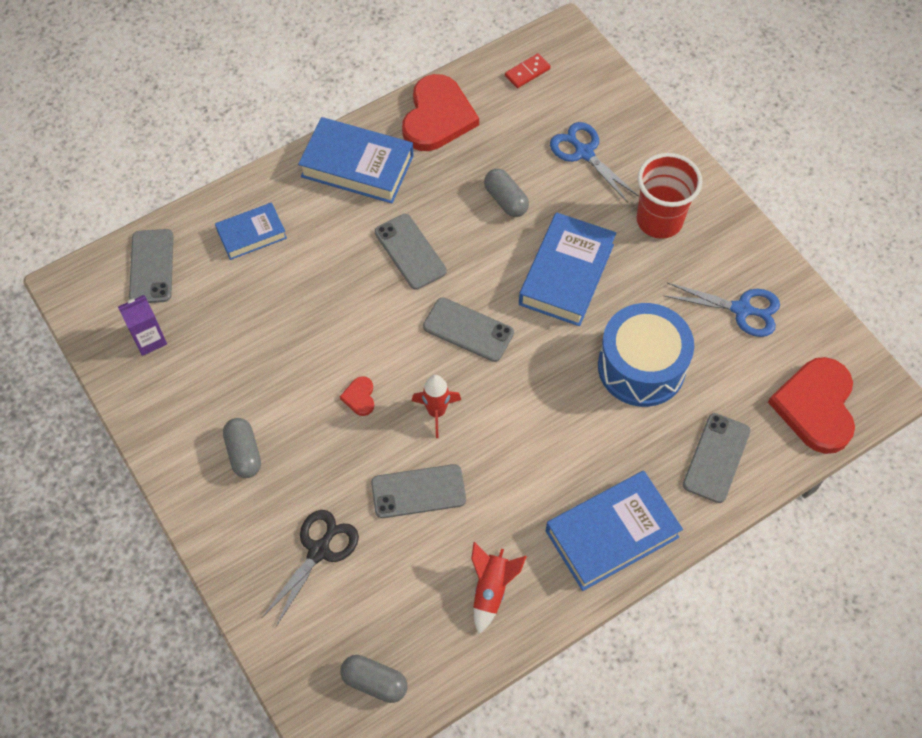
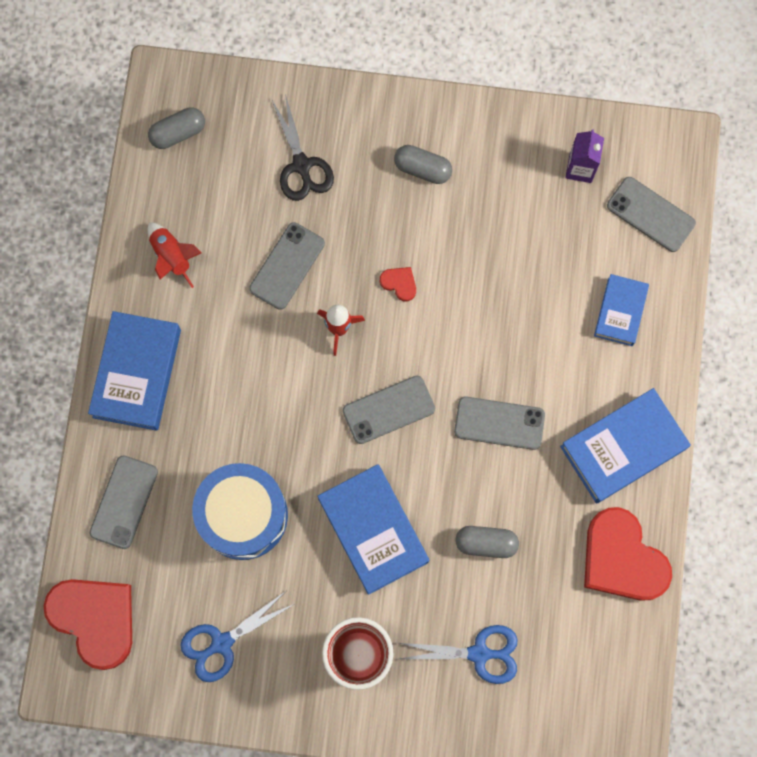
camera: 130 degrees right, 15 degrees up
(527, 72) = (609, 681): red domino -> none
(716, 458) = (124, 502): grey phone -> grey phone turned 45 degrees clockwise

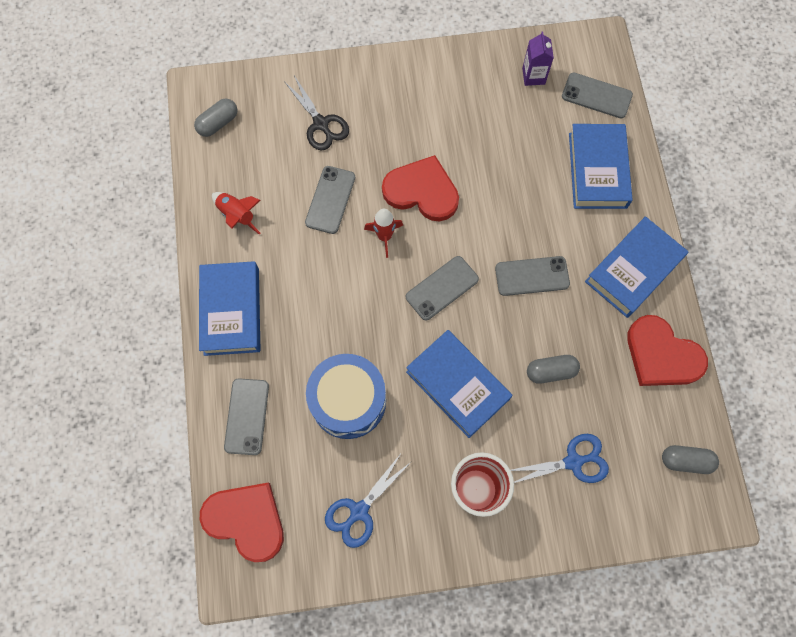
camera: 15 degrees left, 5 degrees down
(399, 283) = (422, 191): red heart -> red heart, size x2.42
(422, 169) = (415, 104): grey capsule -> grey capsule (686, 461)
(620, 312) = (597, 170): blue book -> blue book, size x1.67

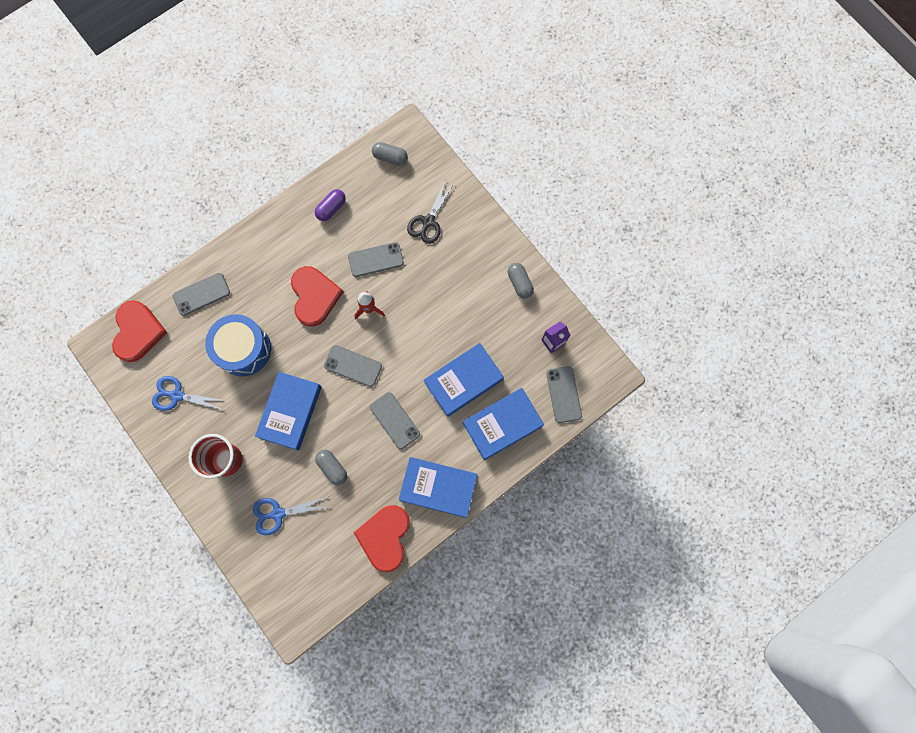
camera: 60 degrees right, 5 degrees up
(232, 311) = (264, 244): blue book -> blue book (463, 381)
(237, 215) = (331, 208): red rocket -> purple capsule
(422, 191) = (416, 314): red heart -> red heart (314, 296)
(573, 462) = (278, 513): blue scissors -> blue scissors turned 120 degrees clockwise
(686, 461) = (317, 588): grey capsule -> grey capsule (519, 283)

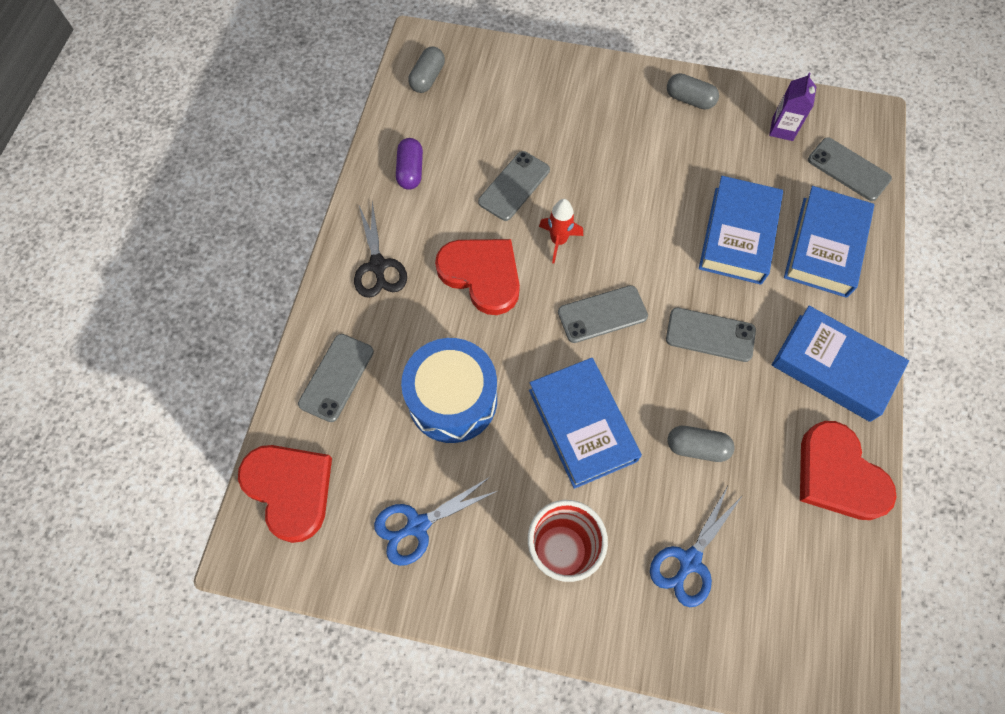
camera: 40 degrees left, 10 degrees down
(390, 157) = (428, 78): grey capsule -> grey capsule turned 45 degrees counterclockwise
(428, 221) = (533, 109): black scissors -> black scissors (378, 266)
(438, 487) = (833, 367): blue book -> blue book turned 60 degrees clockwise

